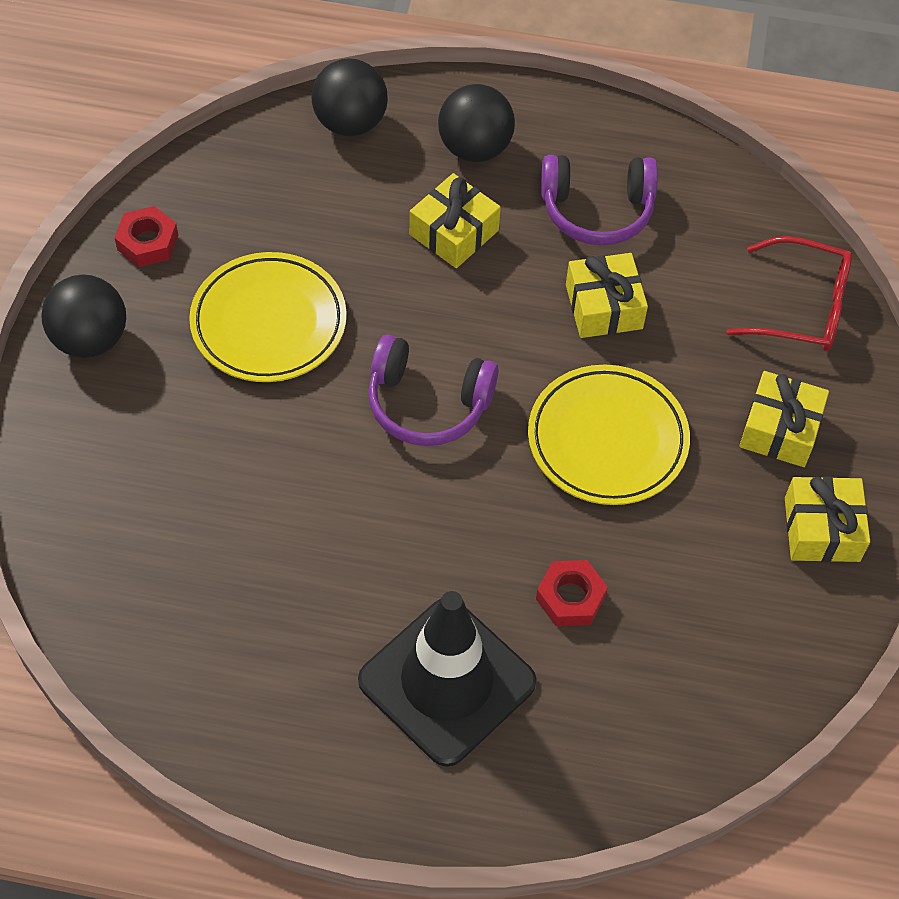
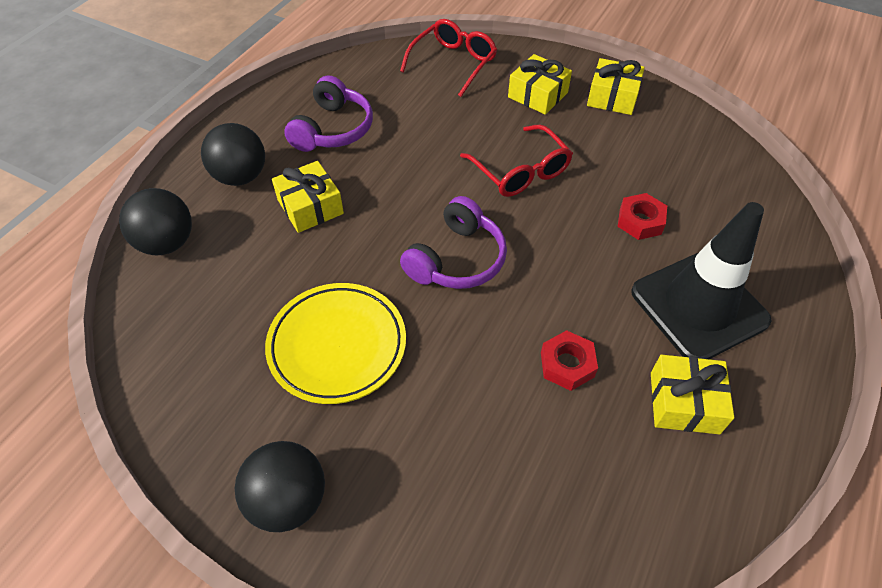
camera: 70 degrees left, 5 degrees down
(147, 242) = (202, 423): red nut -> red nut (567, 364)
(604, 307) = (413, 146): yellow gift -> yellow gift (684, 402)
(607, 440) = (520, 171): yellow plate -> red glasses

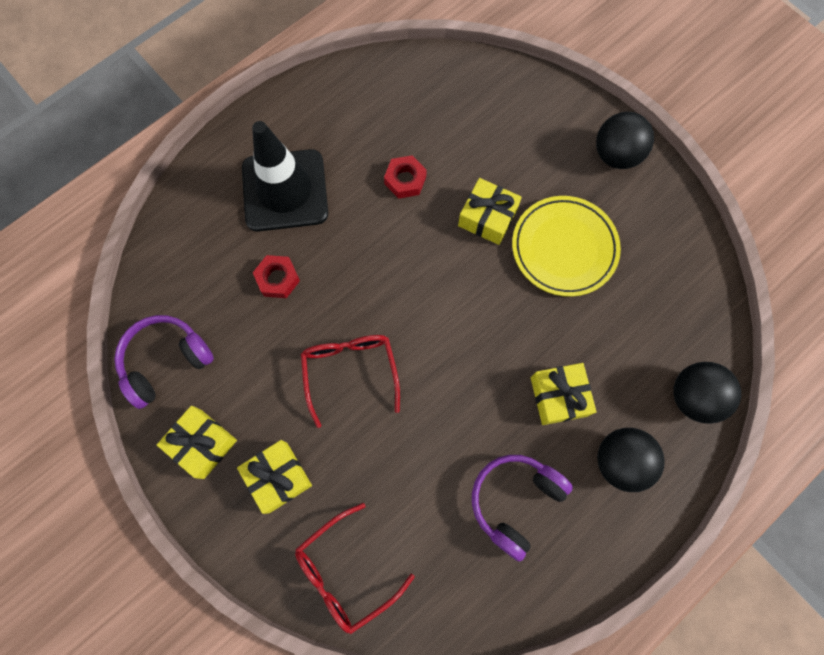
camera: 160 degrees left, 20 degrees up
(457, 259) = (448, 293): purple headphones -> purple headphones (165, 361)
(684, 402) = (343, 131): yellow gift -> yellow gift (487, 217)

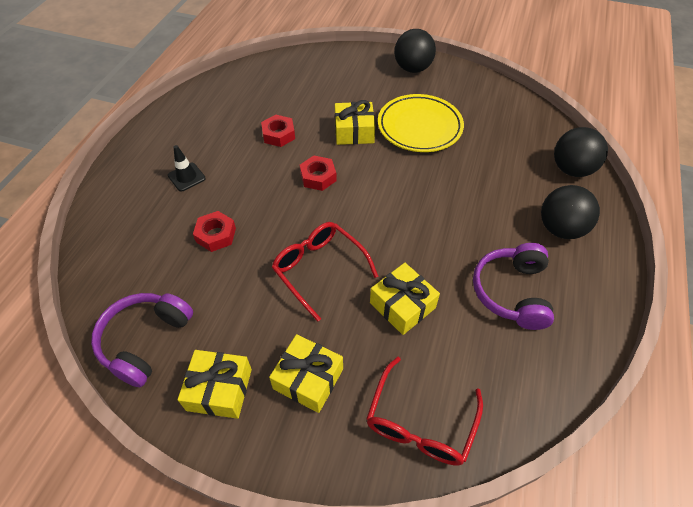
camera: 30 degrees left, 20 degrees down
(285, 190) = (186, 177): black traffic cone -> black traffic cone, size x0.41
(413, 259) = (318, 177): none -> red nut
(559, 396) = (486, 210): yellow gift -> yellow gift (402, 305)

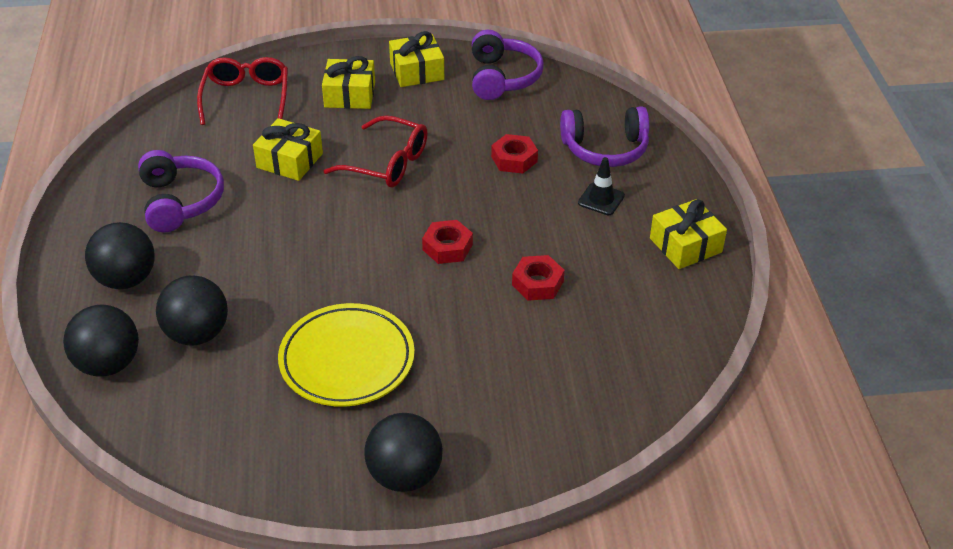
camera: 155 degrees right, 10 degrees down
(140, 219) = (605, 149): none -> purple headphones
(354, 132) = (438, 321): yellow gift -> yellow gift (685, 245)
(510, 171) = (197, 334): none -> black ball

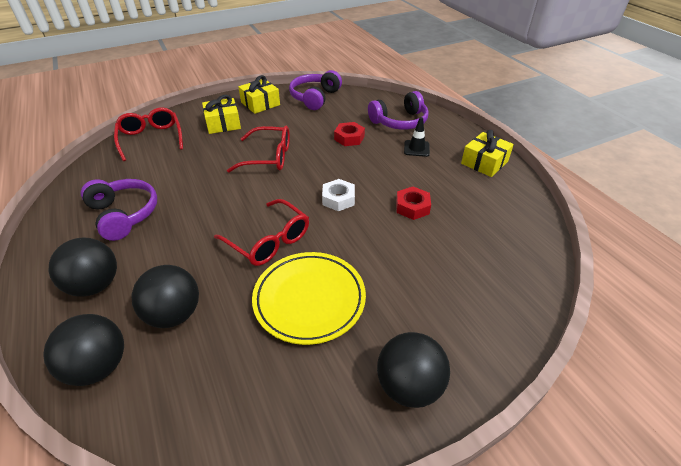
camera: 20 degrees left, 0 degrees up
(289, 160) = (199, 170): yellow gift -> none
(334, 279) = (269, 241): none -> red glasses
(447, 247) = (338, 199): red nut -> white nut
(502, 77) = (315, 97): purple headphones -> purple headphones turned 135 degrees counterclockwise

